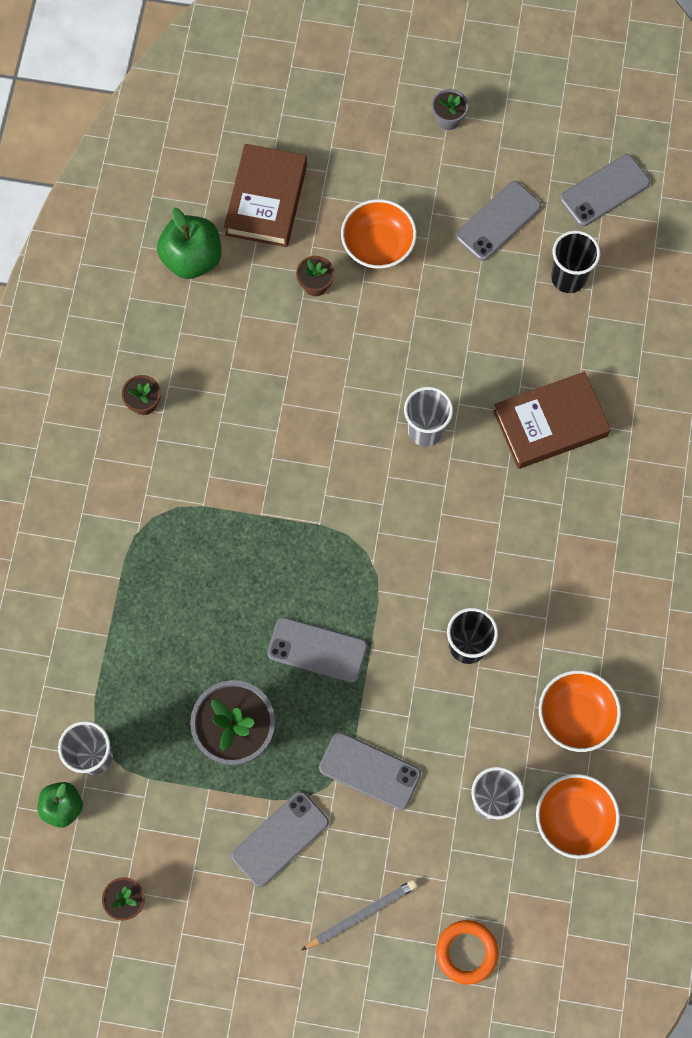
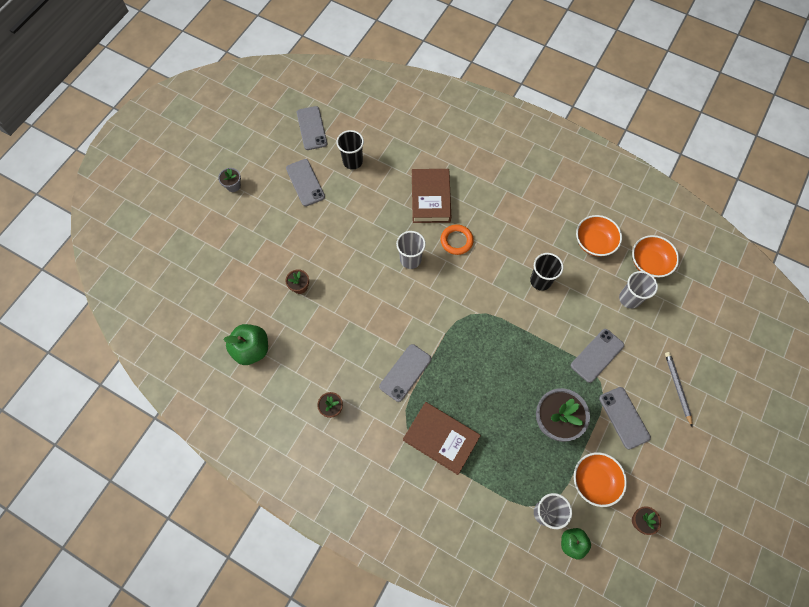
camera: 70 degrees left, 5 degrees down
(266, 200) = (234, 295): brown book -> brown book (441, 438)
(317, 650) = (519, 360): grey phone -> grey phone (405, 372)
(378, 245) = (291, 246): orange bowl -> orange bowl (594, 481)
(466, 952) = (709, 340): orange ring -> orange ring (456, 241)

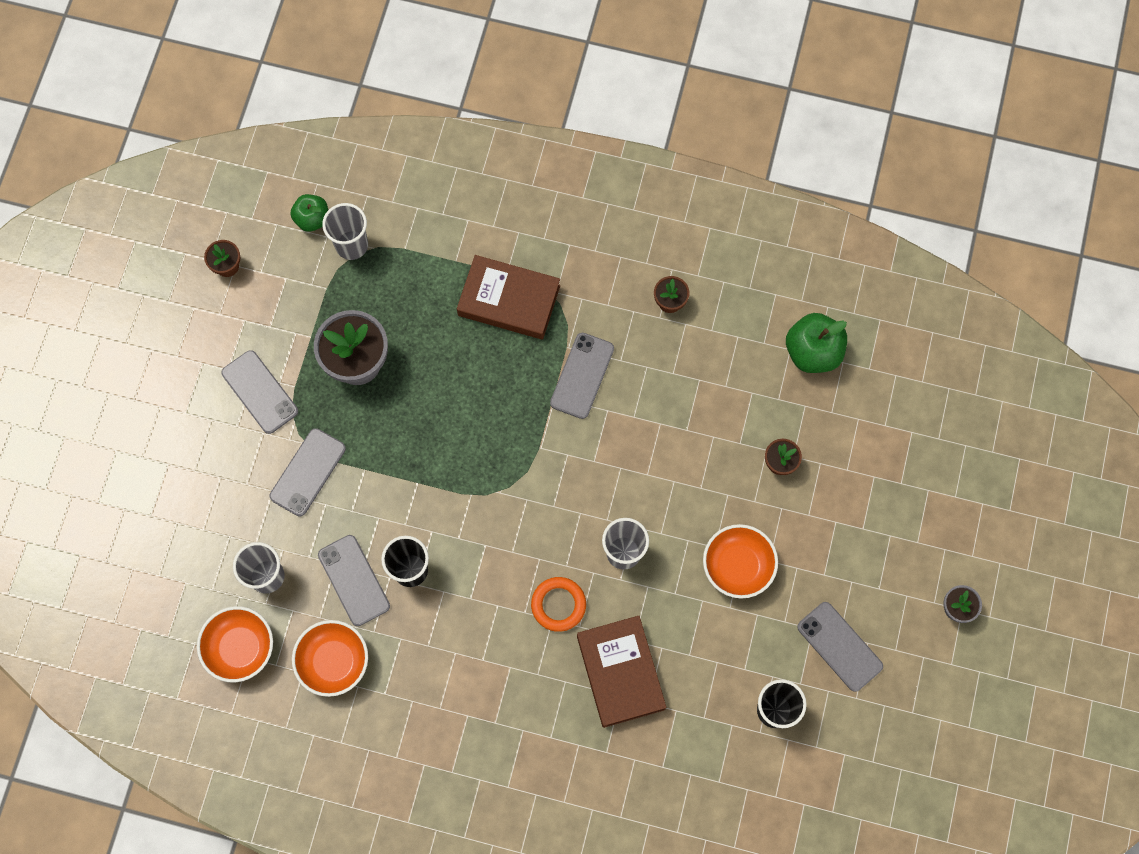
camera: 165 degrees right, 5 degrees up
(312, 128) = (870, 760): grey phone -> grey phone (354, 580)
(594, 481) = (292, 299): orange bowl -> orange bowl (737, 566)
(677, 387) = (186, 454): grey pencil -> none

